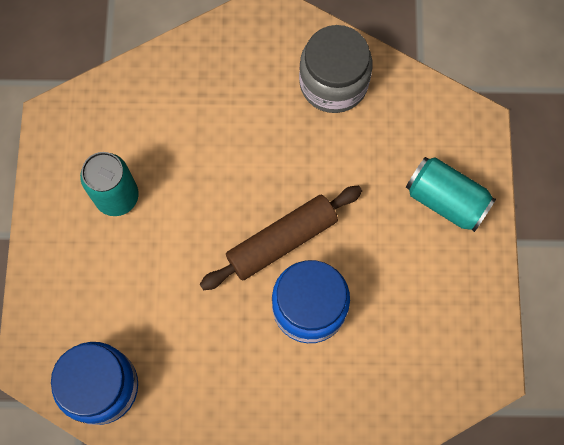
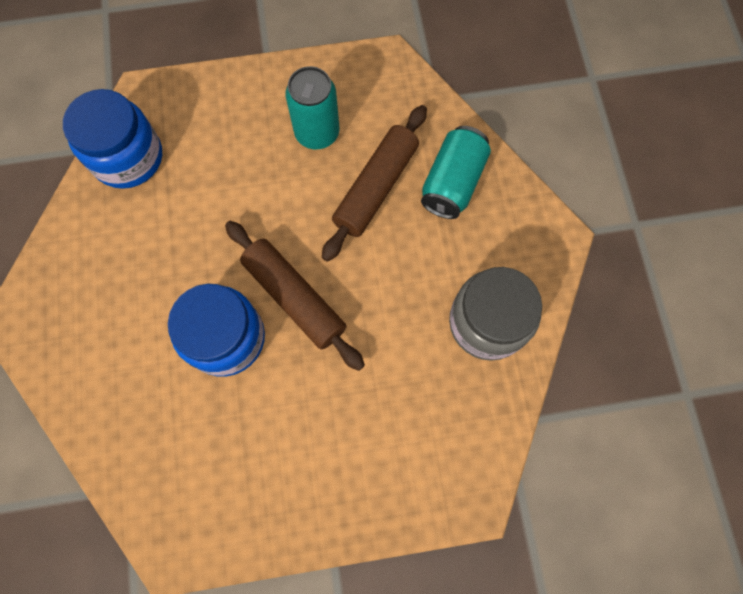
camera: 80 degrees right, 0 degrees up
(187, 152) = (376, 188): none -> brown rolling pin
(446, 200) = (370, 472): turquoise can -> turquoise can (452, 183)

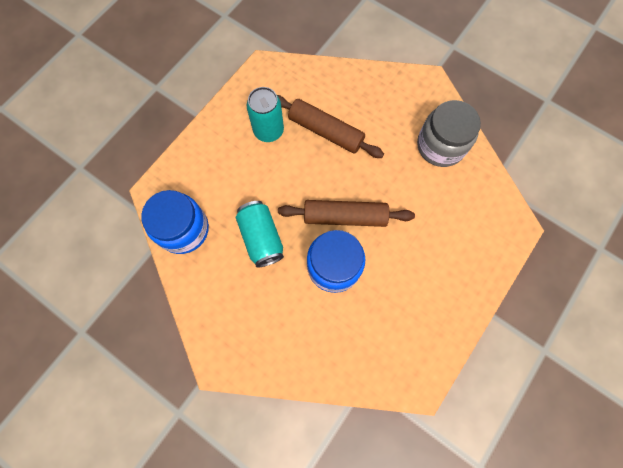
camera: 45 degrees left, 0 degrees up
(376, 188) = (326, 131): brown rolling pin -> brown rolling pin turned 45 degrees counterclockwise
(452, 183) = (358, 97): turquoise can -> turquoise can (261, 238)

